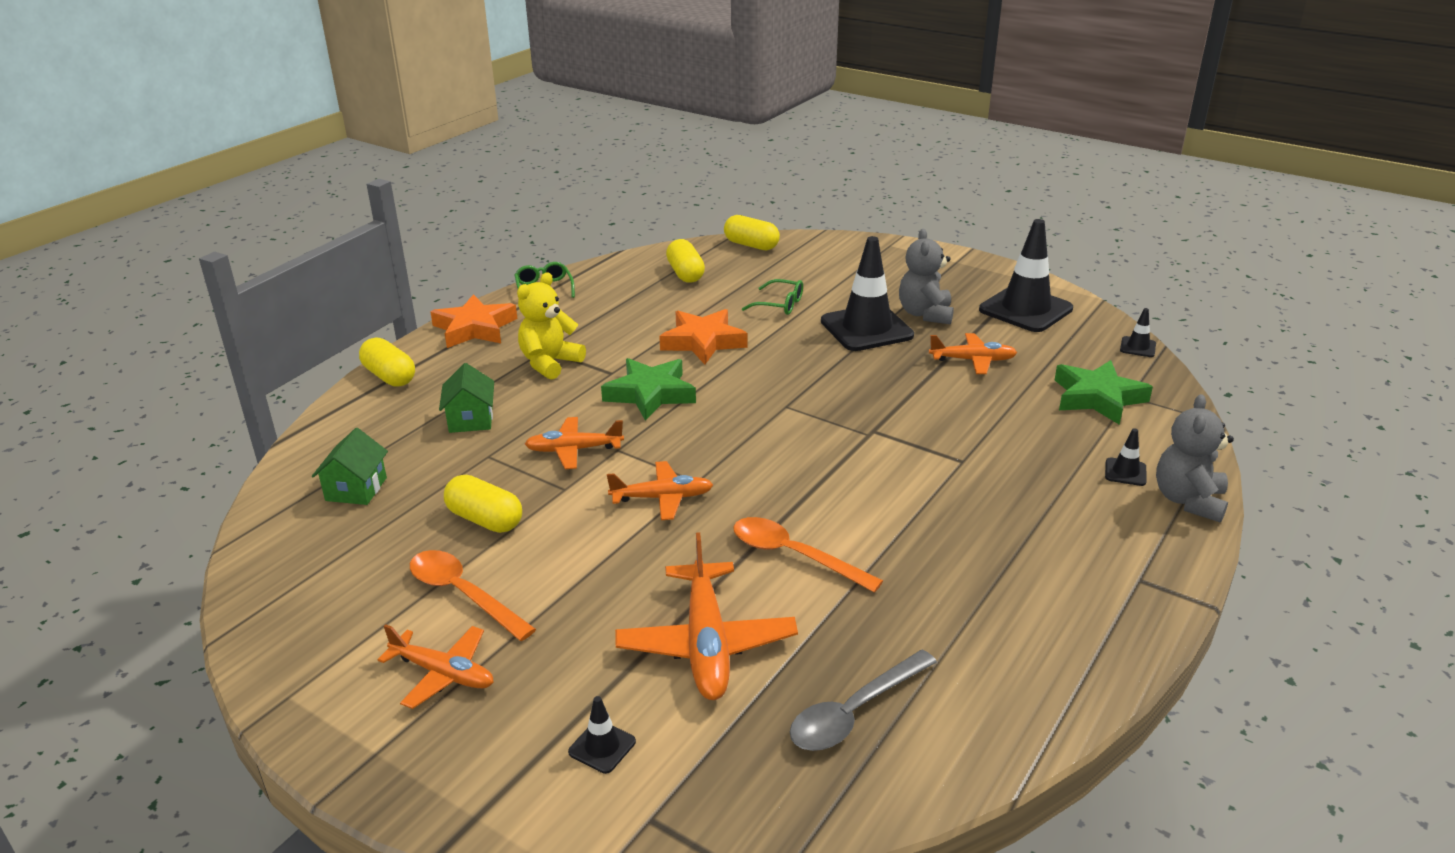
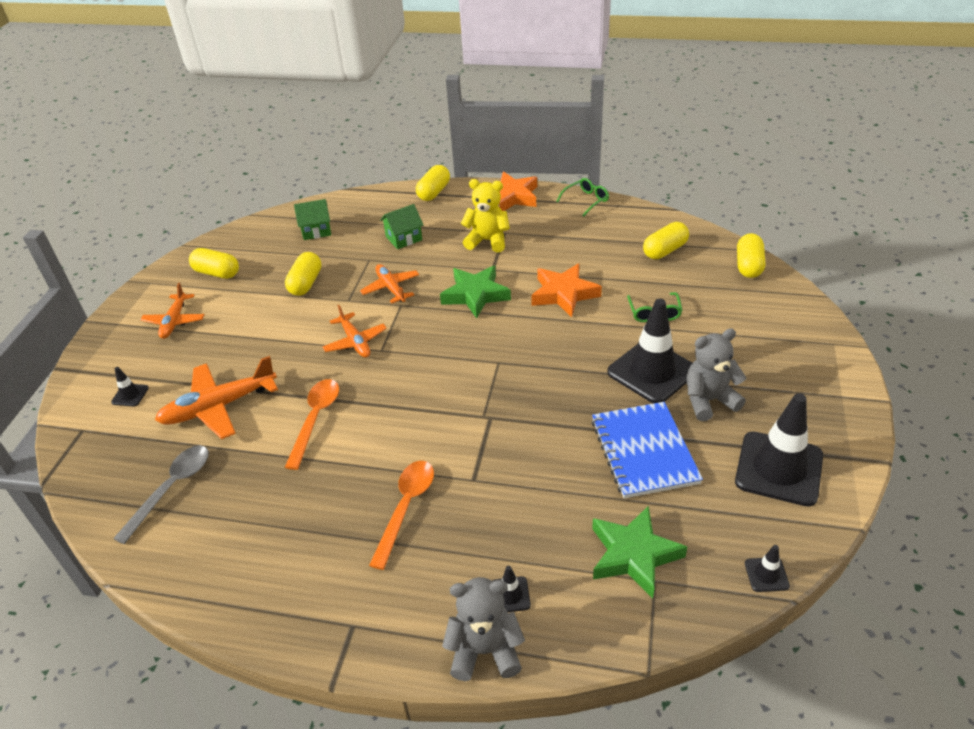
camera: 70 degrees right, 10 degrees up
(352, 608) = (217, 273): none -> yellow capsule
(463, 594) = (238, 302): orange spoon -> orange spoon (406, 508)
(855, 712) = (171, 489): grey spoon -> grey spoon turned 90 degrees clockwise
(973, 360) = (644, 451): orange plane -> blue notebook

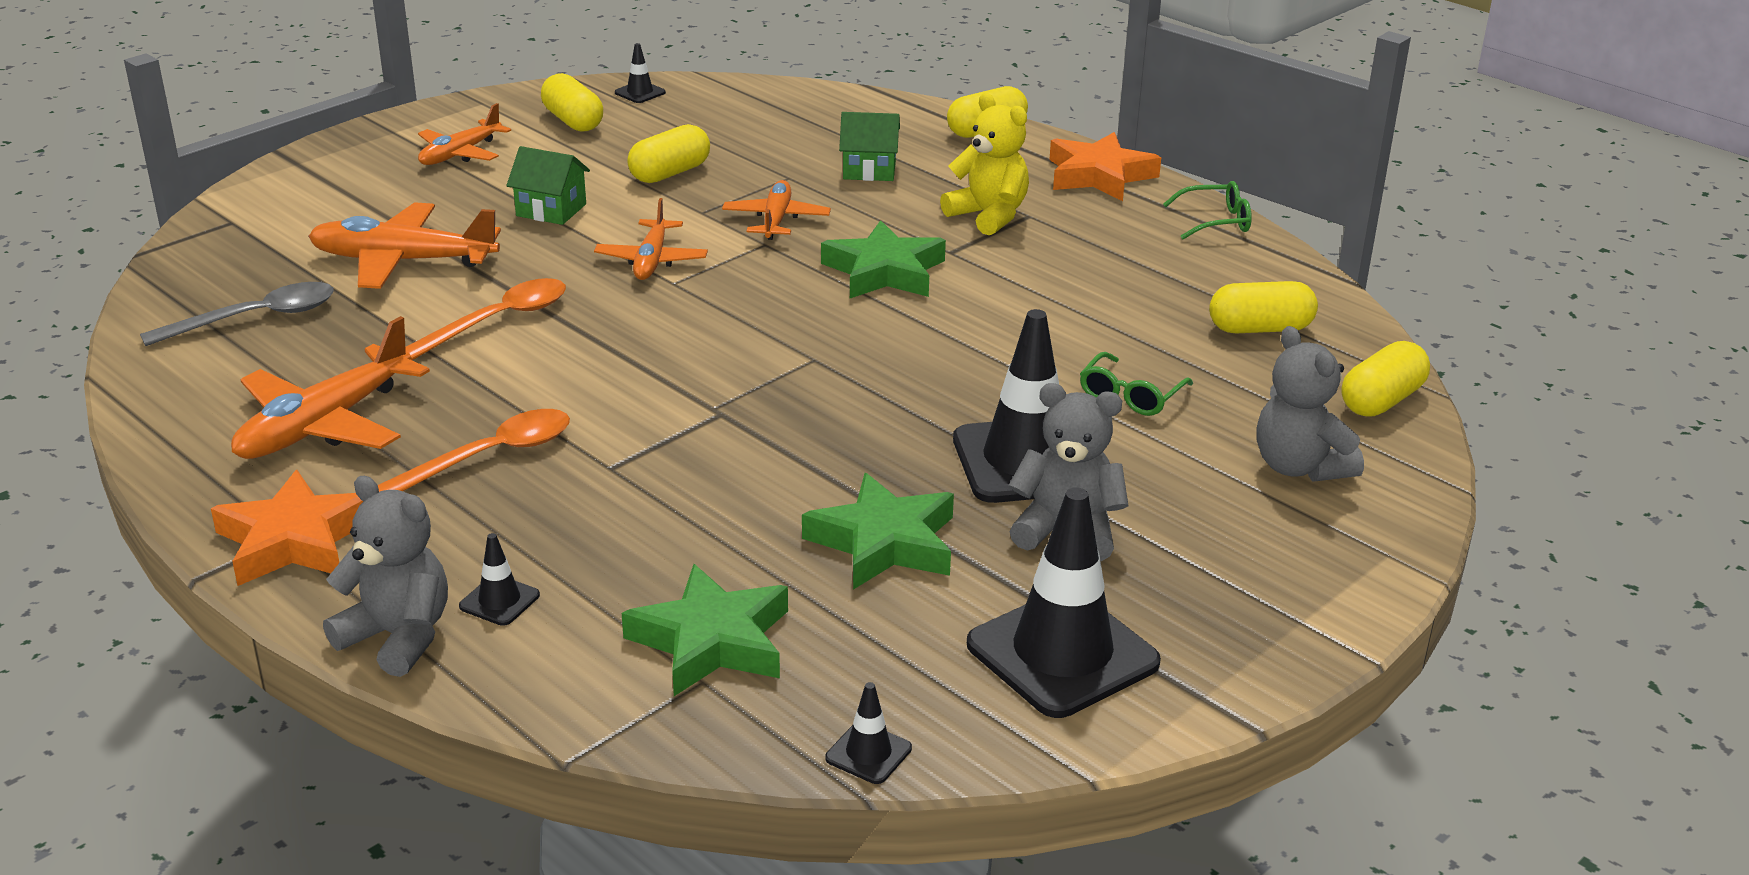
camera: 30 degrees right, 10 degrees down
(130, 395) = (321, 209): black traffic cone -> black traffic cone (640, 93)
(293, 538) = (325, 424): none -> orange plane
(316, 230) = (759, 119): green house -> green house (551, 210)
(564, 294) = (1018, 320): orange star -> orange star (295, 540)
(644, 451) = (884, 542): blue notebook -> green star
(757, 316) = (1299, 467): none -> grey teddy bear

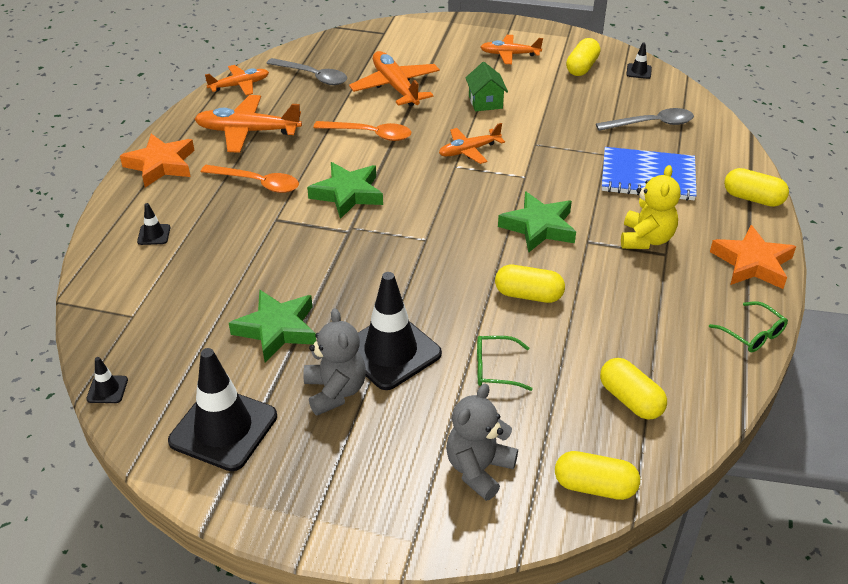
camera: 60 degrees right, 10 degrees up
(398, 637) = (113, 220): grey teddy bear -> none
(670, 173) = (563, 117): yellow capsule -> yellow capsule (528, 295)
(712, 641) = (162, 307): green star -> green star (348, 194)
(765, 128) = (651, 124): none -> grey spoon
(776, 220) = (553, 170): orange plane -> orange plane (239, 85)
(869, 170) = (648, 176): green house -> blue notebook

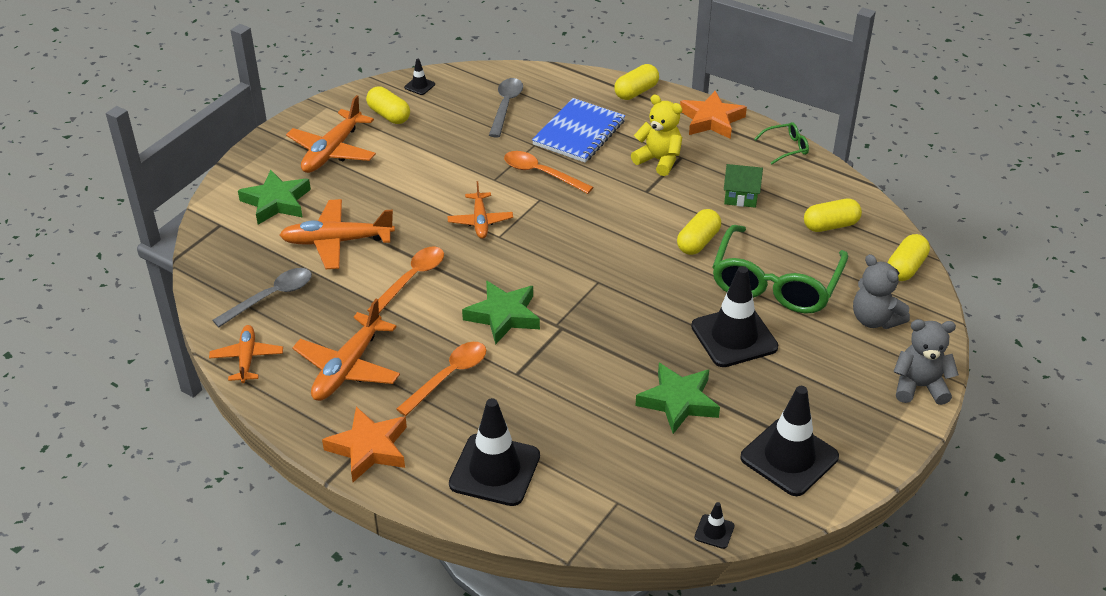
camera: 70 degrees left, 0 degrees up
(154, 234) = (494, 470): black traffic cone -> black traffic cone, size x2.34
(335, 391) = (769, 380): grey teddy bear -> grey teddy bear (919, 387)
(485, 102) = (406, 190): green house -> green house (741, 196)
(495, 369) = (775, 283): green glasses -> green glasses, size x2.32
(509, 54) = (332, 151): orange plane -> orange plane, size x1.58
(539, 227) = (614, 211): green star -> green star (276, 202)
(564, 168) = (541, 173): none -> orange spoon

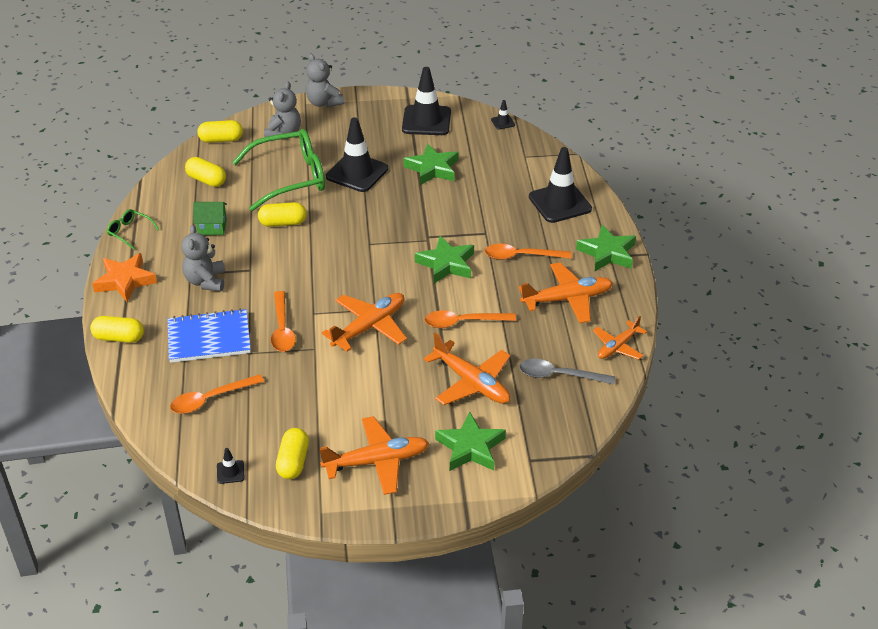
camera: 130 degrees left, 0 degrees up
(369, 448) = (607, 253): orange star -> green star
(480, 221) = (369, 327): orange plane -> orange plane, size x1.58
(506, 106) = (211, 399): grey spoon -> orange spoon
(659, 160) = (206, 281): yellow teddy bear -> grey teddy bear
(741, 196) = (212, 227): green house -> green house turned 60 degrees counterclockwise

